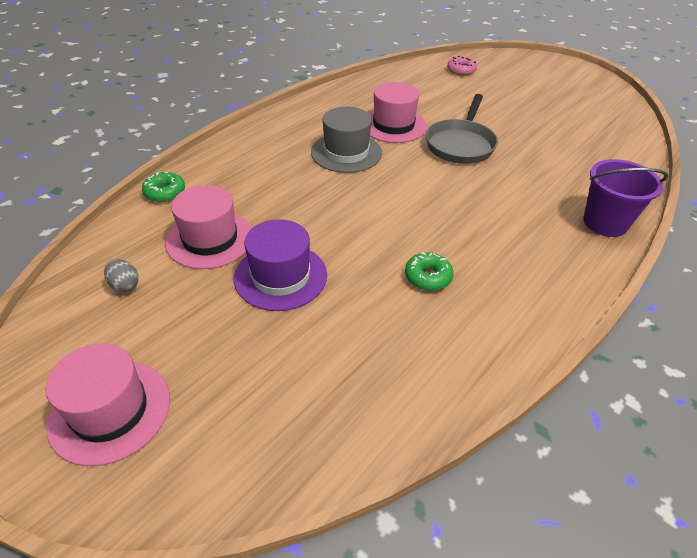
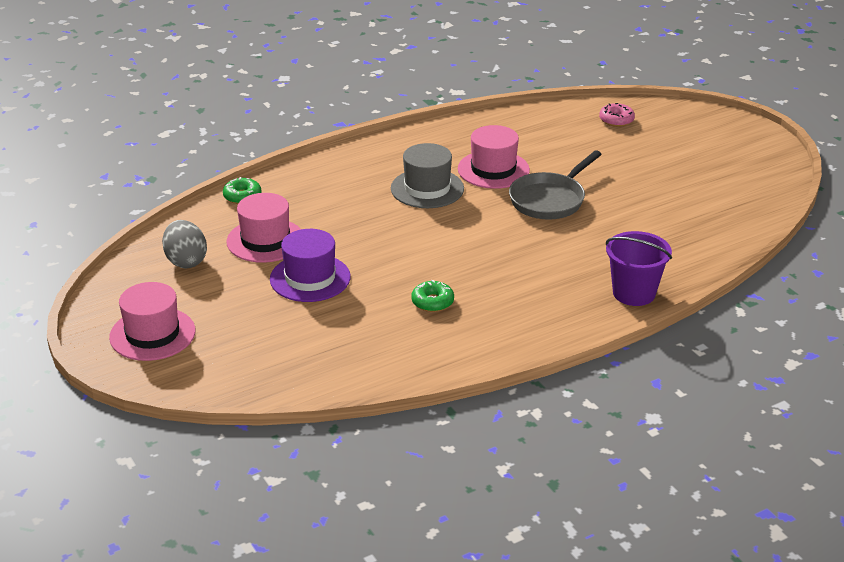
camera: 20 degrees right, 10 degrees down
(125, 285) = (186, 261): grey egg -> grey egg, size x1.76

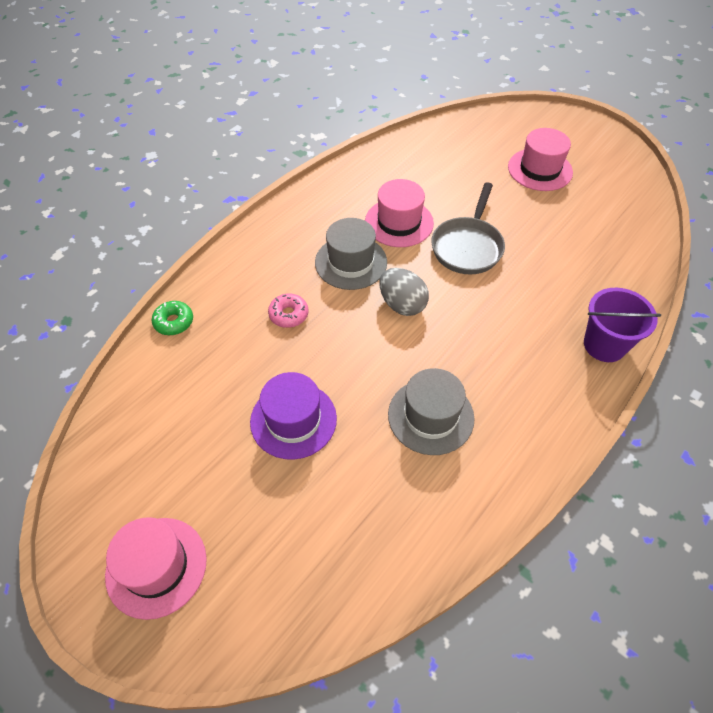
camera: 20 degrees left, 20 degrees up
(186, 261) = (150, 435): grey egg -> grey egg (402, 304)
(265, 240) = (223, 378): pink hat -> pink hat (540, 169)
(432, 302) = (430, 416): green donut -> grey hat
(616, 120) = (472, 138): pink donut -> pink donut (288, 314)

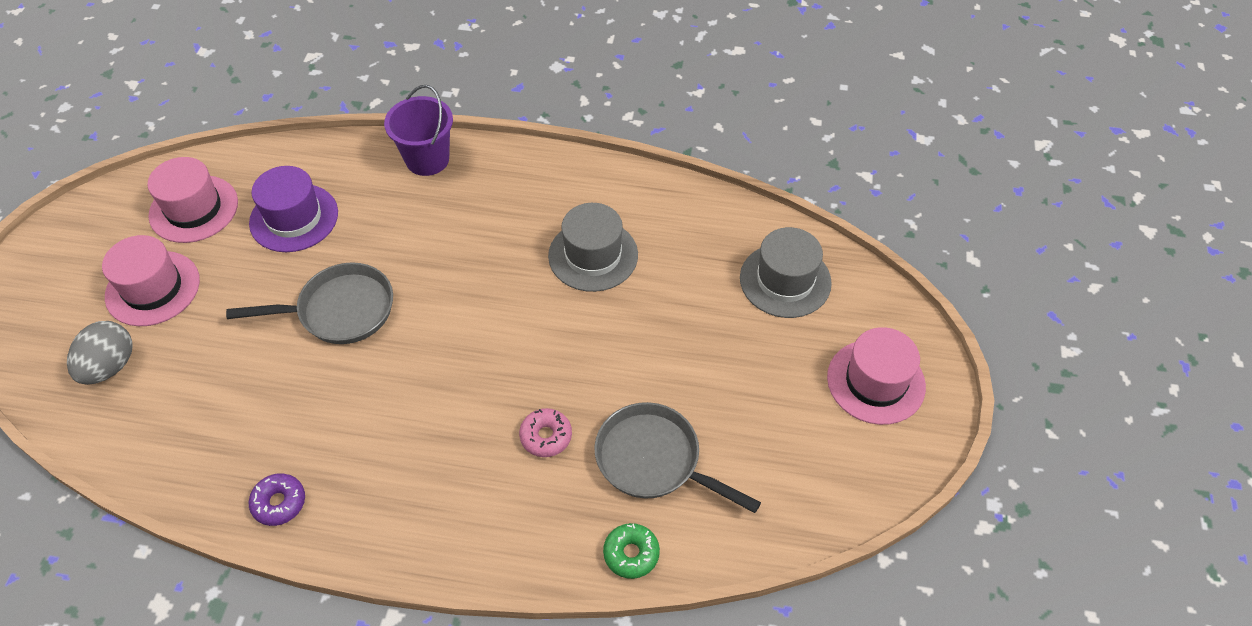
camera: 120 degrees left, 0 degrees up
(223, 365) = (654, 460): none -> grey pan
(293, 420) = (671, 359): purple hat -> purple hat (294, 218)
(341, 184) = (279, 503): none -> purple donut
(351, 262) = (428, 415): grey hat -> grey hat (785, 280)
(399, 222) = (329, 397): pink hat -> pink hat (194, 209)
(402, 304) = (467, 335): grey egg -> grey egg (110, 366)

